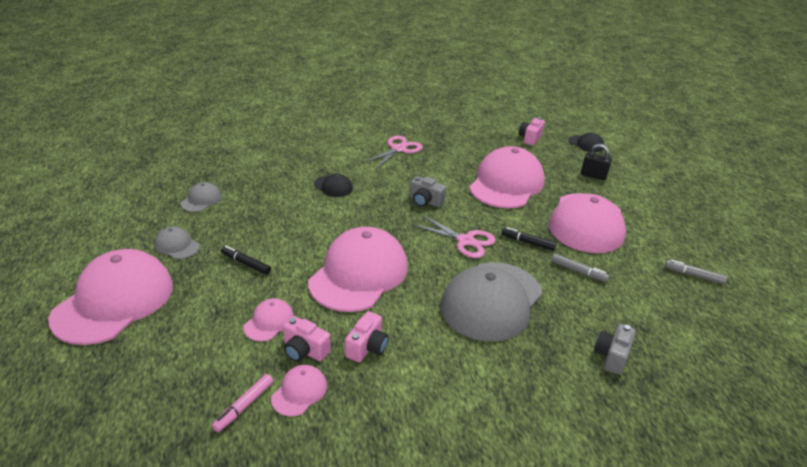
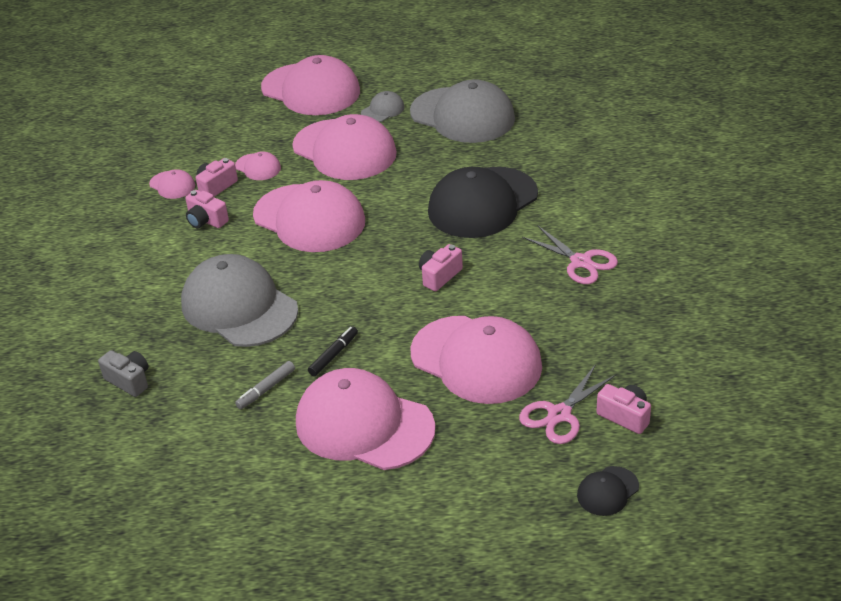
camera: 105 degrees right, 5 degrees up
(201, 200) = (462, 115): grey cap -> grey cap, size x2.29
(244, 406) = (170, 160): pink marker -> none
(246, 263) = (344, 150): black marker -> pink cap
(333, 186) = (482, 203): black cap -> black cap, size x2.29
(425, 201) = (439, 276): grey camera -> pink camera
(465, 241) = (348, 301): pink scissors -> pink scissors (559, 414)
(593, 175) = (493, 469): black padlock -> none
(694, 275) = (225, 505): grey marker -> none

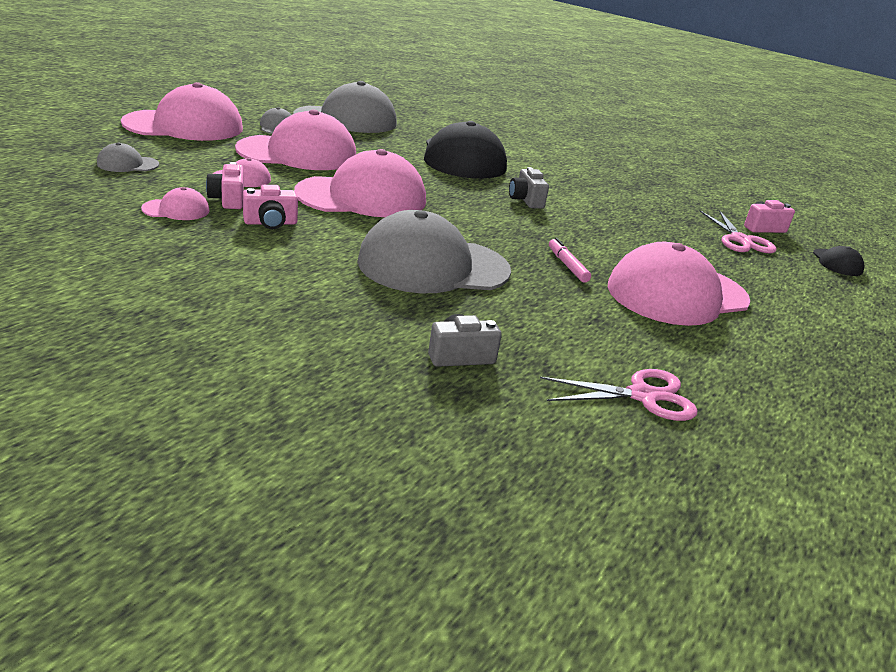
camera: 60 degrees left, 10 degrees down
(209, 127) = (127, 164): none -> grey cap
(266, 389) = (575, 305): grey marker -> none
(333, 355) = (567, 265): black marker -> pink marker
(439, 276) = (526, 200): pink camera -> grey camera
(476, 360) = (645, 233): pink cap -> none
(581, 262) = (581, 170): pink scissors -> pink scissors (642, 396)

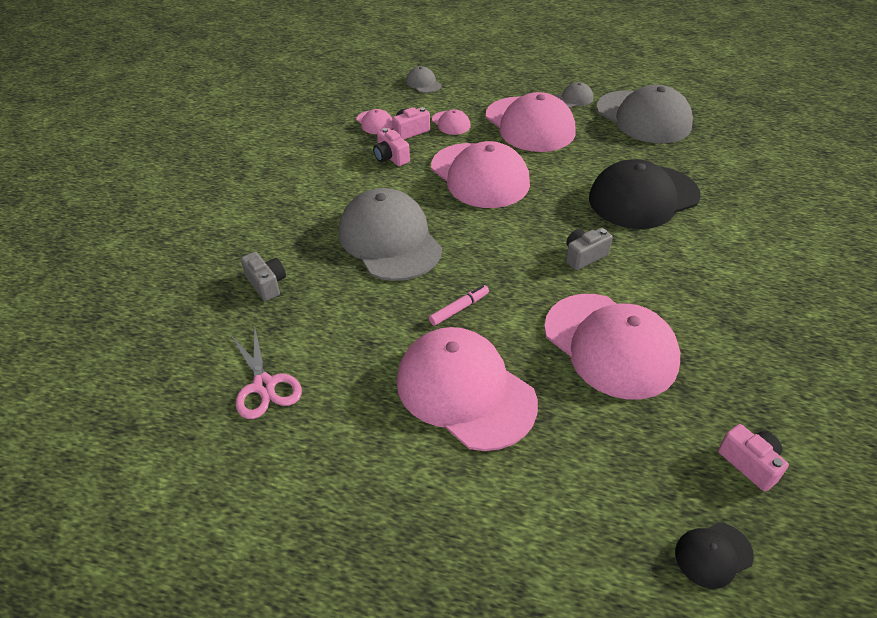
camera: 75 degrees right, 15 degrees up
(184, 126) = (516, 71): pink cap -> pink cap (610, 345)
(740, 240) = (675, 439): pink scissors -> none

